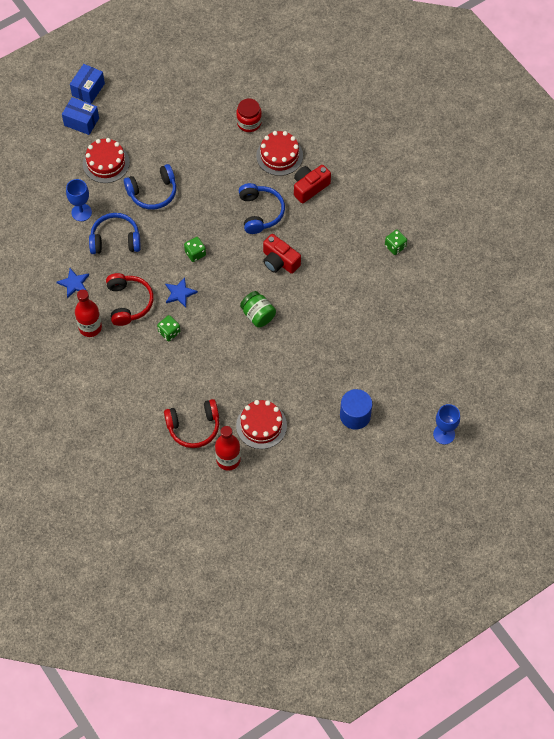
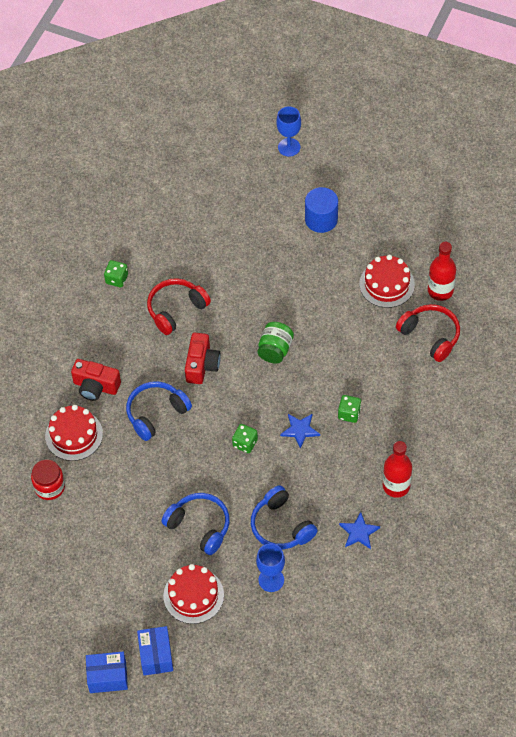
camera: 120 degrees left, 5 degrees down
(129, 302) = (343, 469): red headphones -> red headphones (176, 309)

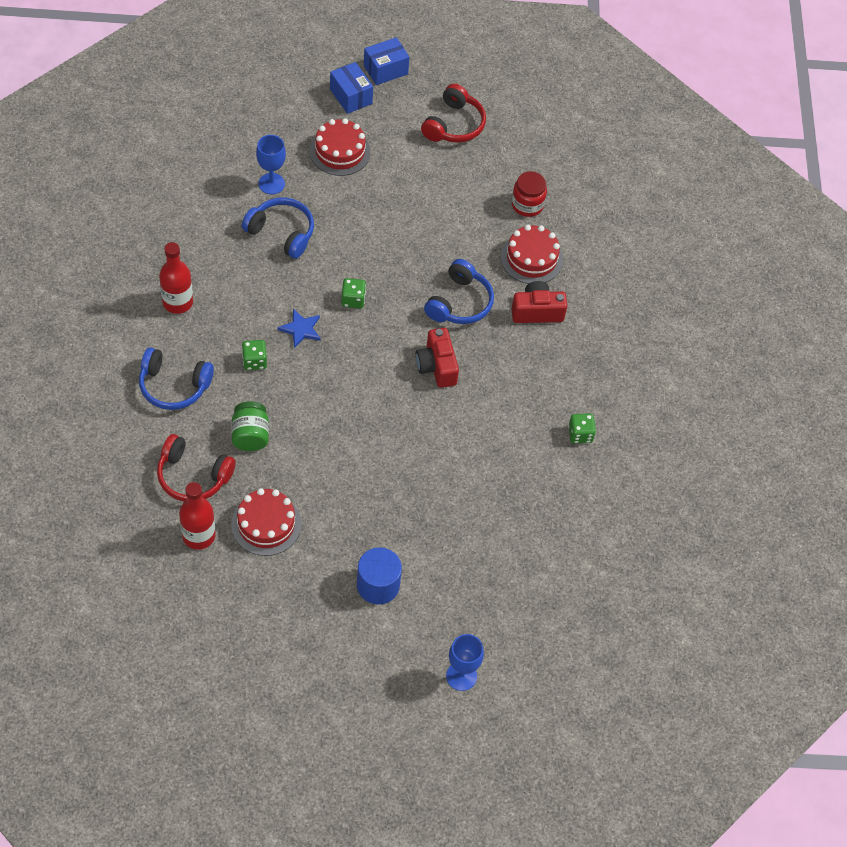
camera: 150 degrees right, 0 degrees up
(176, 309) = (496, 419): red headphones -> red headphones (454, 125)
(199, 526) = (362, 211): blue headphones -> blue headphones (174, 386)
(275, 350) = (364, 406): green jar -> green jar (250, 435)
(359, 532) = (201, 248): blue star -> none

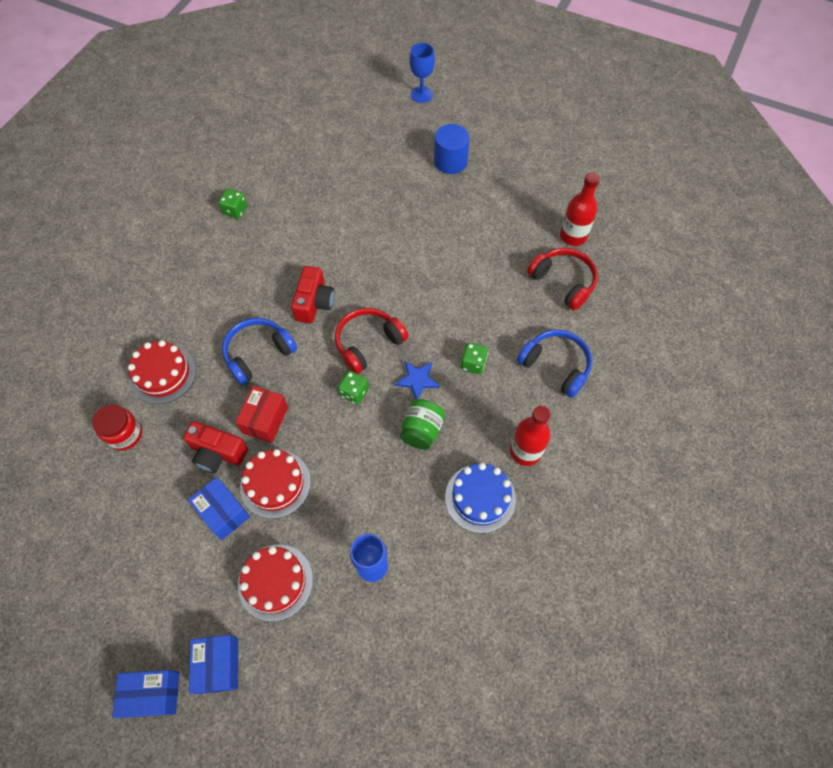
camera: 150 degrees left, 5 degrees up
(204, 255) = (480, 498): none -> blue cake
(250, 435) = (503, 299): green jar -> green jar (421, 431)
(266, 524) = (516, 227): red cake -> red cake (275, 484)
(282, 232) = (388, 495): blue headphones -> none
(408, 180) = (223, 512): none -> blue box
(418, 253) = (265, 420): none -> red box
(454, 125) = (128, 570): red headphones -> red headphones (368, 343)
(537, 311) = (196, 321): red camera -> red camera (218, 453)

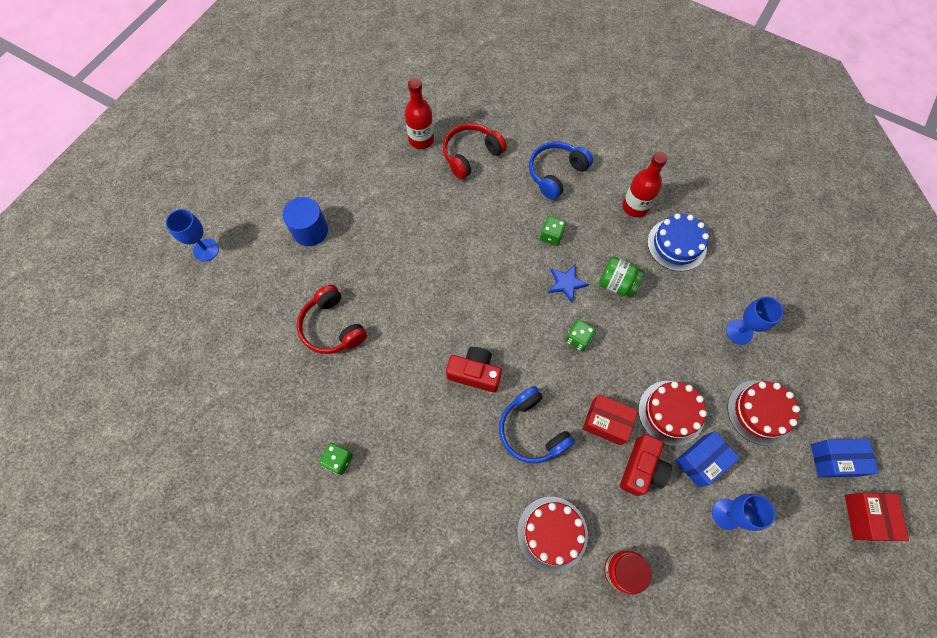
camera: 85 degrees left, 5 degrees up
(153, 694) = (865, 517): blue box -> red box
(168, 536) = (726, 514): none -> blue goblet
(368, 343) = (525, 323): red headphones -> red headphones (332, 327)

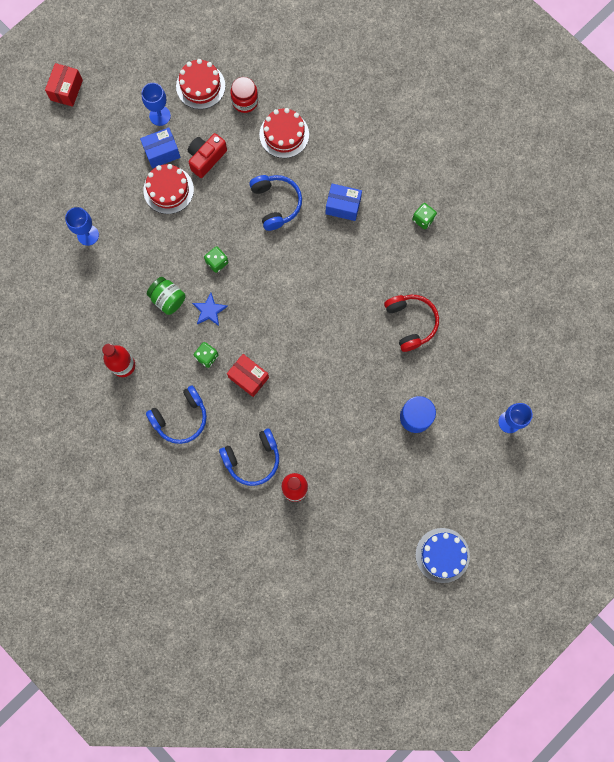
camera: 165 degrees left, 10 degrees up
(471, 155) = (252, 459): red headphones -> blue headphones
(474, 373) = (306, 256): red camera -> none
(606, 422) = (219, 195): red box -> red box (248, 377)
(676, 244) = (103, 320): blue cake -> blue cake (442, 555)
(760, 412) = (102, 173): red cake -> red cake (200, 86)
(834, 460) = (67, 129): blue box -> blue box (343, 206)

